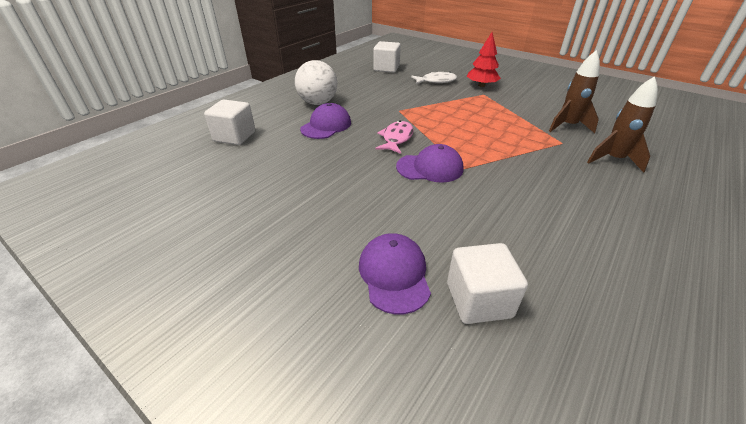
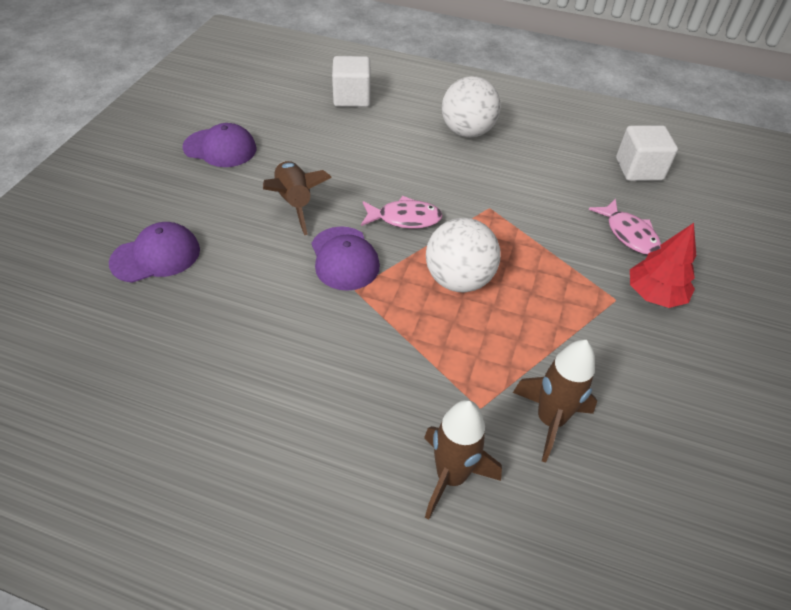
camera: 70 degrees right, 10 degrees up
(326, 126) = (408, 153): purple cap -> purple cap (220, 148)
(356, 181) = (294, 203): none -> brown rocket
(436, 81) = (628, 234): white fish -> pink fish
(461, 131) = (458, 280): none -> white ball
(478, 300) = (129, 317): white cube -> none

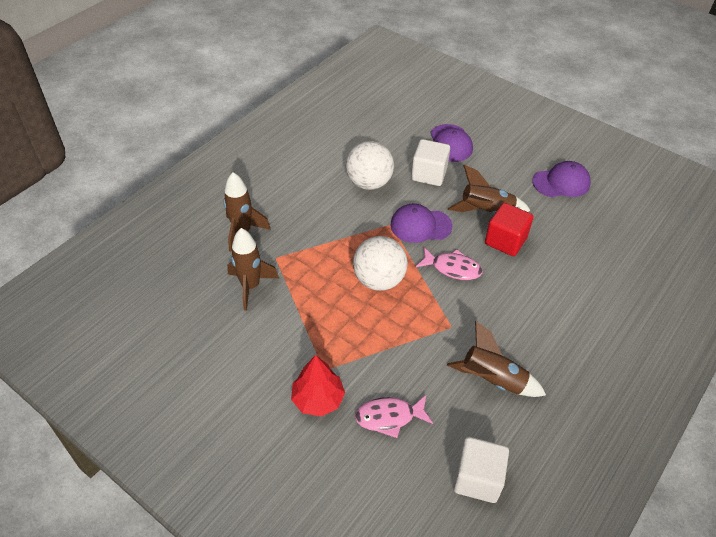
camera: 110 degrees right, 0 degrees up
(220, 148) = (561, 182): purple cap -> purple cap turned 135 degrees counterclockwise
(340, 182) = (505, 241): none -> red cube
(352, 98) = (631, 275): white cube -> white cube (429, 174)
(405, 218) = (452, 268): pink fish -> pink fish turned 90 degrees counterclockwise
(467, 132) = (564, 348): white ball -> white ball (369, 183)
(534, 172) = (492, 380): none -> brown rocket

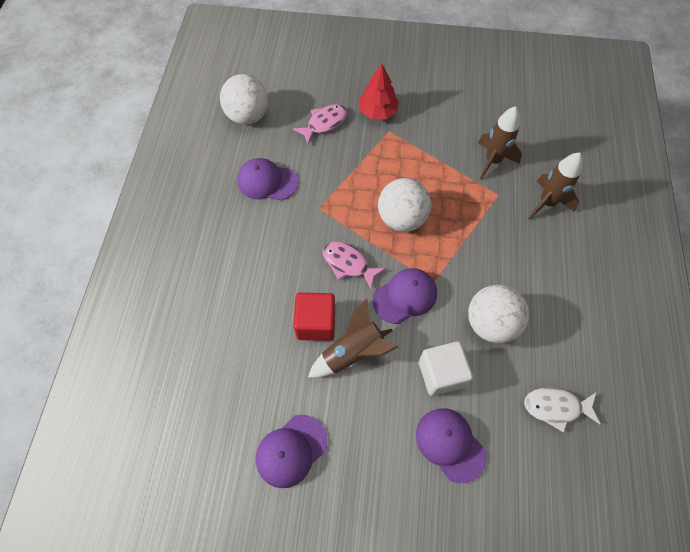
camera: 150 degrees right, 15 degrees up
(367, 130) = (556, 407): none -> white fish
(452, 268) = (348, 264): pink fish -> pink fish turned 45 degrees clockwise
(477, 479) = (248, 116): white cube -> white ball
(492, 380) = (267, 181): brown rocket -> purple cap

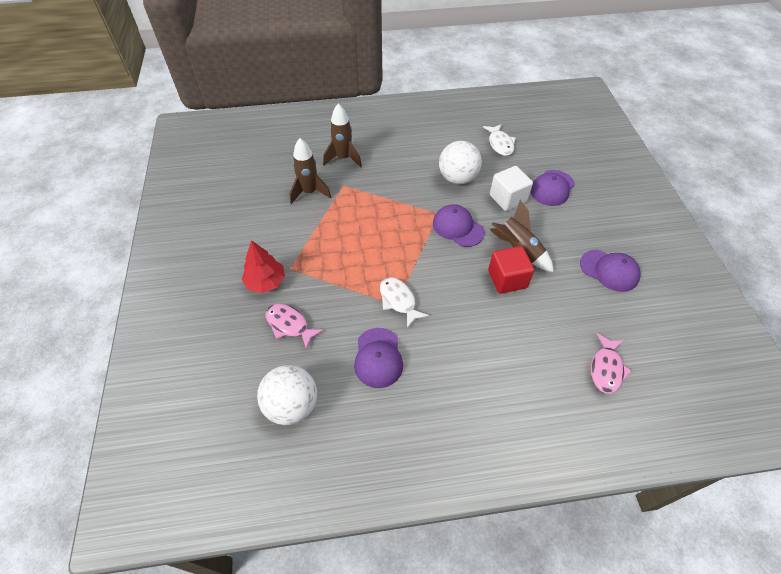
camera: 105 degrees left, 10 degrees down
(322, 212) = (399, 301): none -> white fish
(348, 264) = (444, 269): pink fish -> pink fish (606, 368)
(401, 218) = (386, 242): white ball -> none

